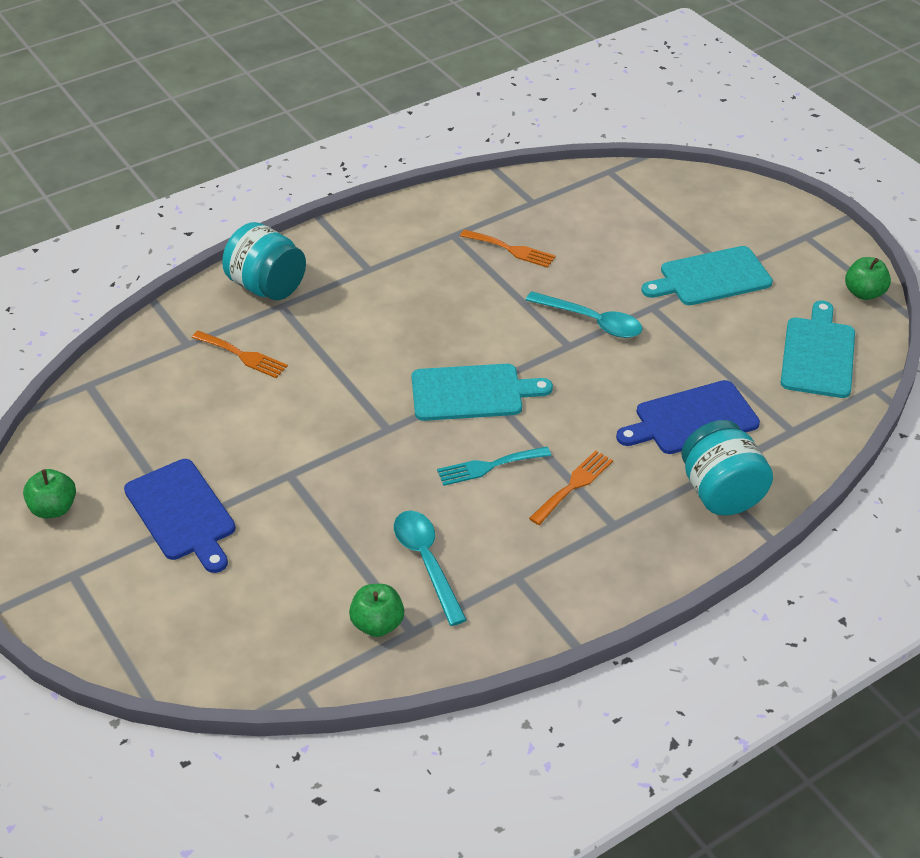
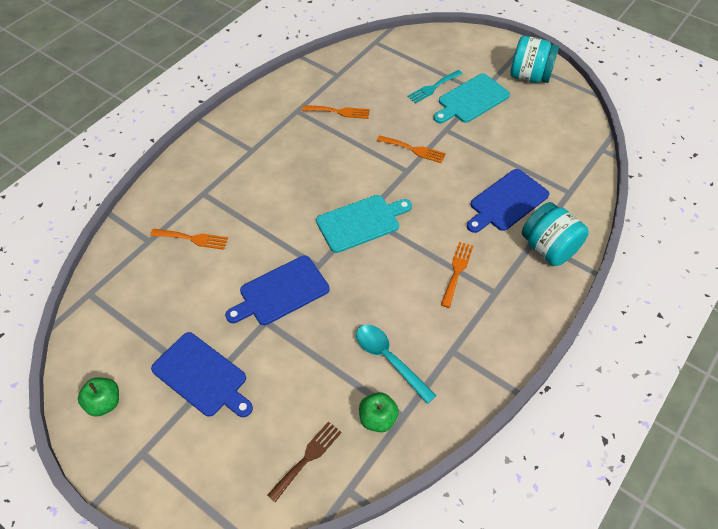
camera: 20 degrees left, 10 degrees up
(267, 287) = (187, 181): turquoise jar -> turquoise jar (529, 76)
(267, 640) = (307, 458): none -> brown fork
(325, 446) = (281, 292): none -> blue cutting board
(489, 466) = (396, 274): turquoise fork -> turquoise fork (433, 87)
(592, 321) = (413, 149): turquoise spoon -> orange fork
(818, 354) = (559, 135): turquoise cutting board -> none
(864, 293) = (564, 87): green apple -> none

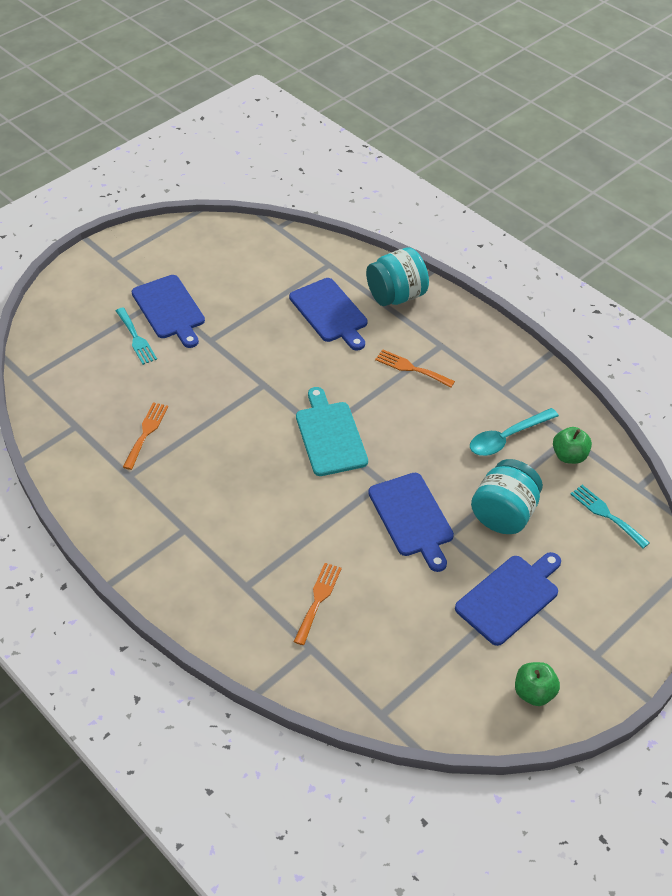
camera: 80 degrees left, 5 degrees down
(307, 458) = (606, 514): brown fork -> turquoise fork
(413, 149) = (233, 373): orange fork -> none
(471, 100) = (169, 309): turquoise cutting board -> blue cutting board
(529, 76) = (149, 254): turquoise jar -> turquoise jar (504, 514)

